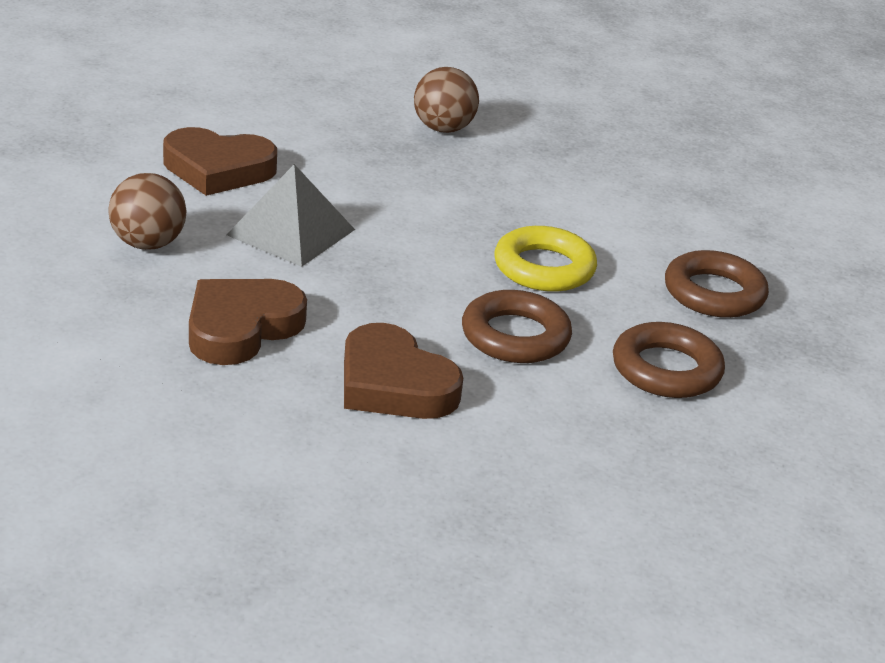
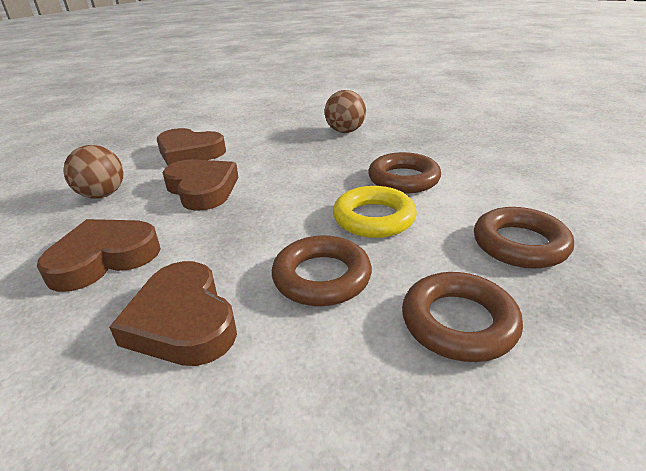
camera: 20 degrees right, 0 degrees up
(290, 232) = (202, 189): grey pyramid -> brown heart
(561, 213) = (403, 179): none -> brown ring

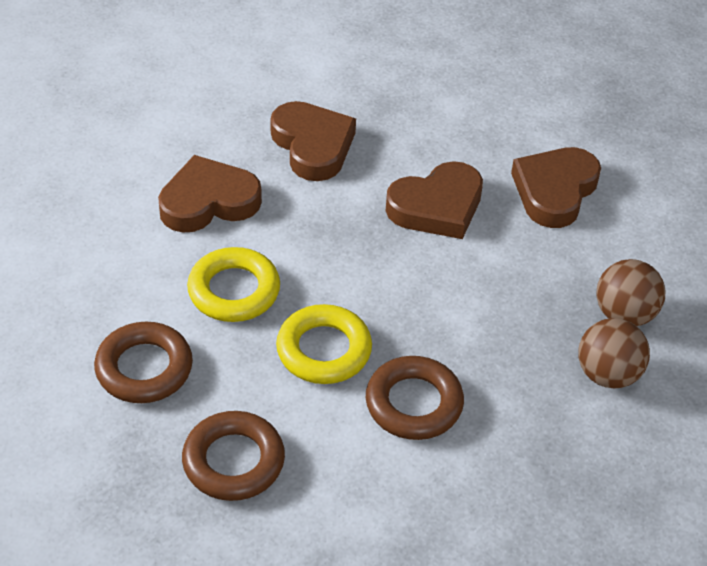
camera: 95 degrees right, 15 degrees up
(102, 195) = (444, 126): brown ball -> brown ball (624, 314)
(322, 277) = (234, 291): brown ring -> yellow ring

